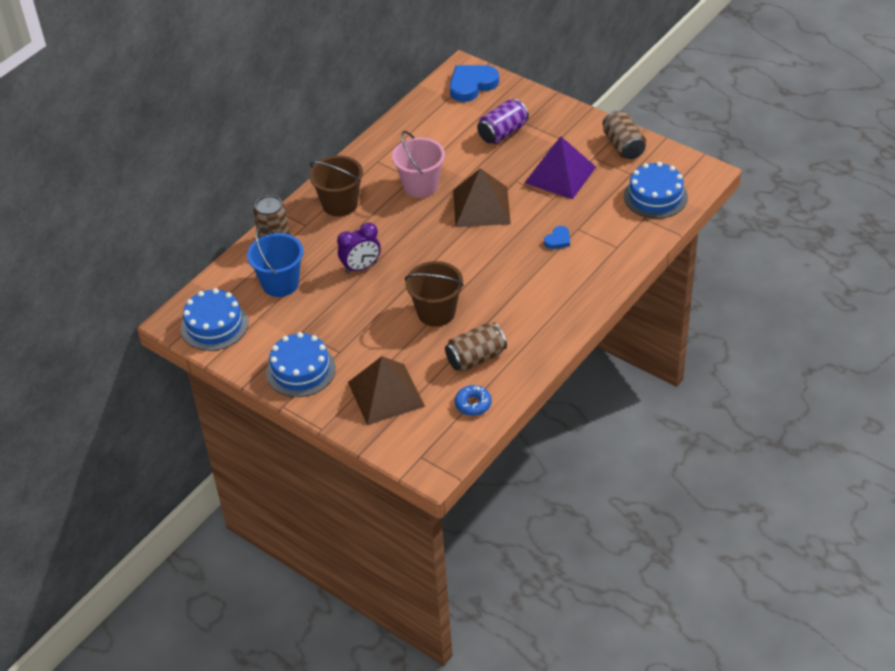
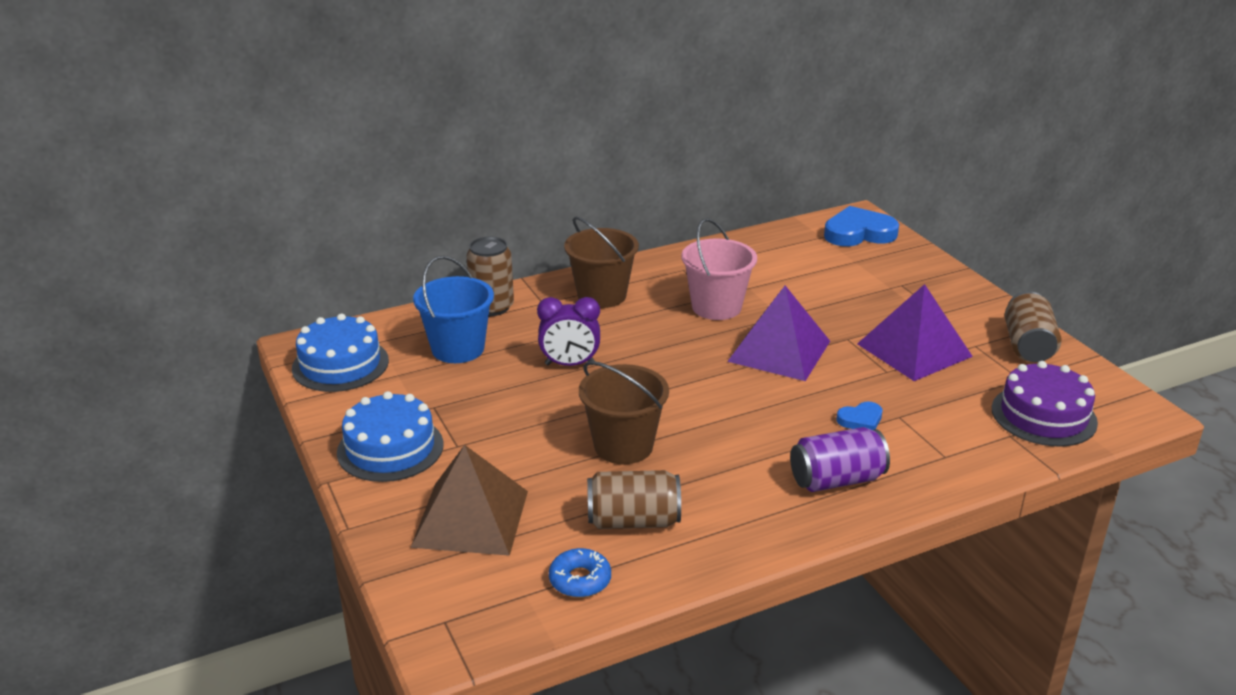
camera: 25 degrees right, 15 degrees down
(481, 206) = (779, 351): brown pyramid -> purple pyramid
(502, 132) = (865, 286): purple can -> purple can (836, 480)
(655, 196) = (1043, 415): blue cake -> purple cake

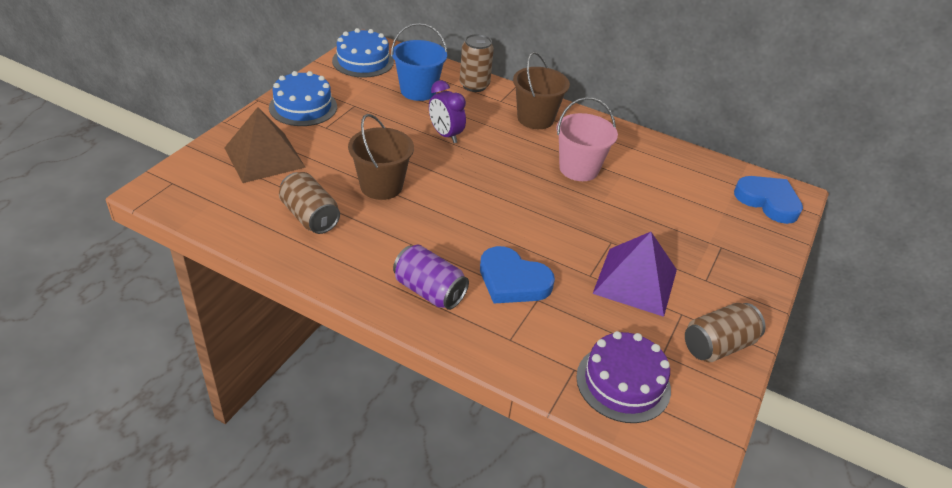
camera: 50 degrees right, 10 degrees up
(580, 580) = (240, 216): blue donut -> none
(779, 351) = (557, 214): purple pyramid -> none
(860, 420) = (513, 281): blue heart -> blue heart, size x1.98

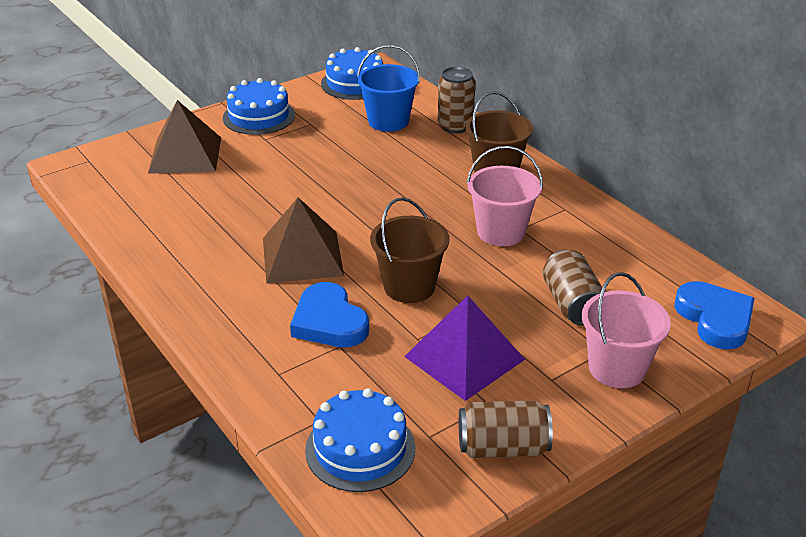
camera: 30 degrees right, 5 degrees down
(310, 217) = (183, 216): brown can -> brown can (572, 304)
(381, 186) = (273, 203): brown bucket -> brown bucket (409, 286)
(429, 291) = (237, 309): purple can -> none
(445, 135) = (380, 169): purple clock -> none
(445, 228) = (302, 256): none -> brown pyramid
(623, 383) = (360, 449): purple cake -> blue cake
(740, 258) = (617, 368): none -> pink bucket

